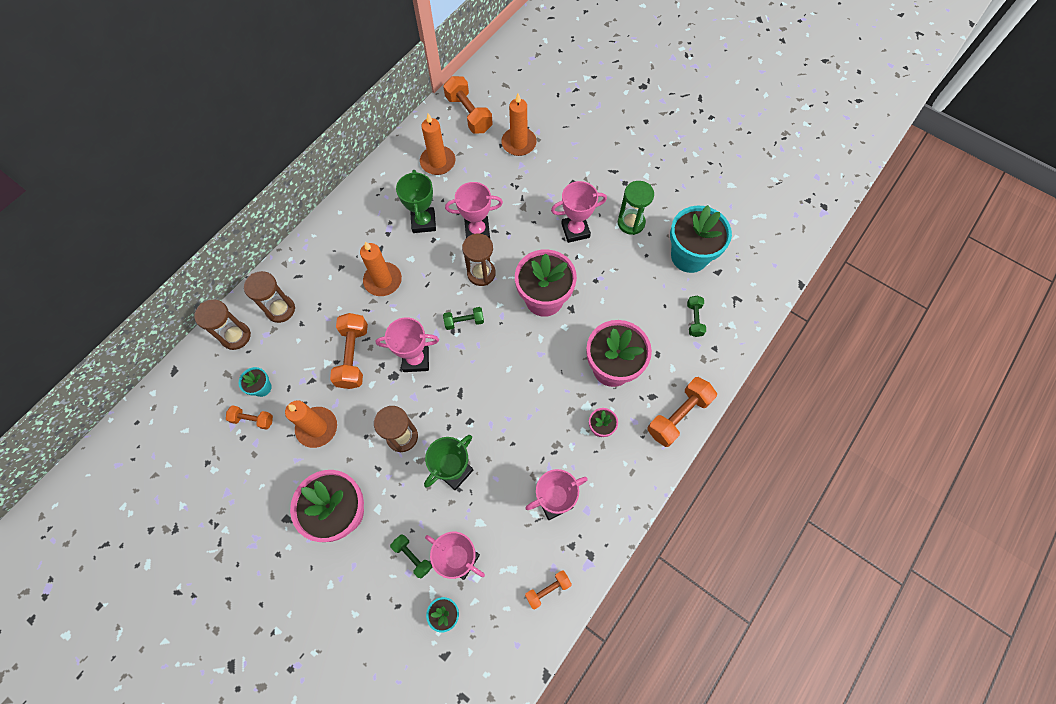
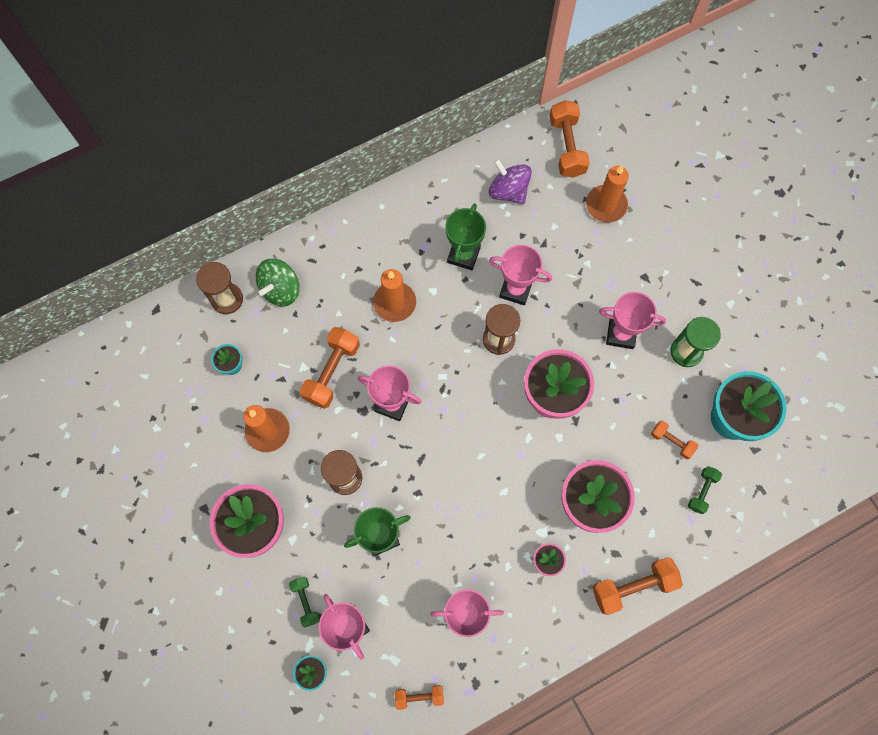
camera: 25 degrees right, 5 degrees up
(253, 419) = (211, 394): orange dumbbell -> orange dumbbell (672, 441)
(280, 309) = (281, 290): brown hourglass -> green spinning top
(438, 162) = (508, 191): orange candle -> purple spinning top
(464, 321) = (458, 384): green dumbbell -> none

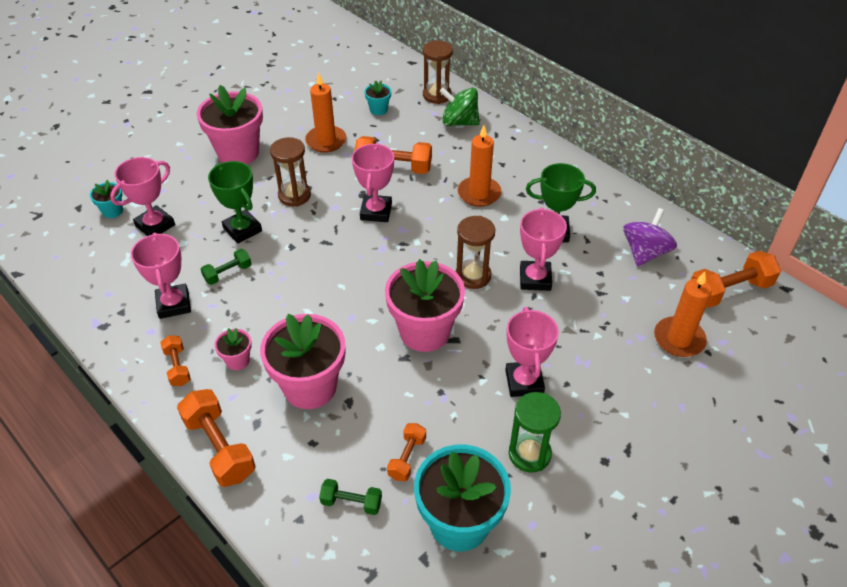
camera: 75 degrees right, 25 degrees down
(306, 602) = (175, 194): green dumbbell -> green dumbbell (228, 273)
(419, 696) = (90, 286): orange dumbbell -> orange dumbbell (178, 367)

